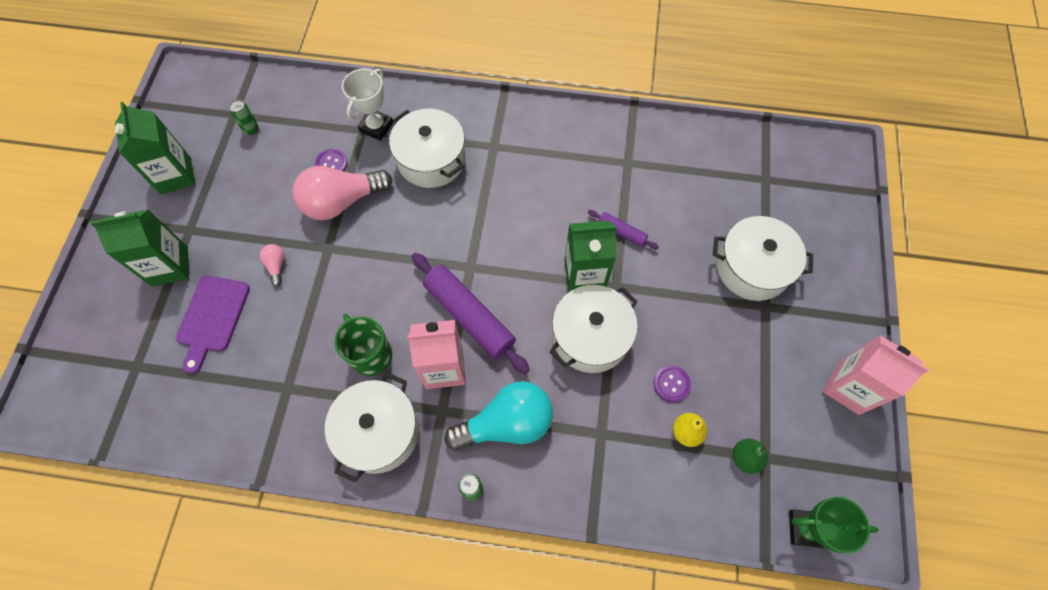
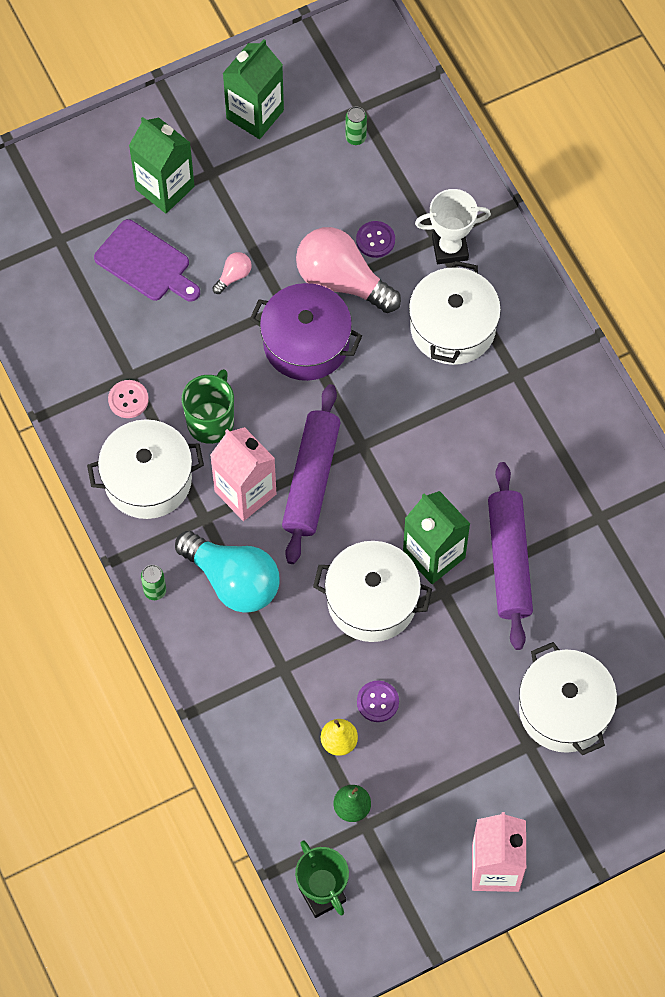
camera: 55 degrees right, 0 degrees up
(212, 317) = (145, 263): purple cutting board -> purple cutting board turned 120 degrees counterclockwise
(304, 403) = (128, 400): none -> pink button
(366, 253) = (306, 343): none -> purple pot
(621, 232) = (509, 561): purple rolling pin -> purple rolling pin, size x2.03

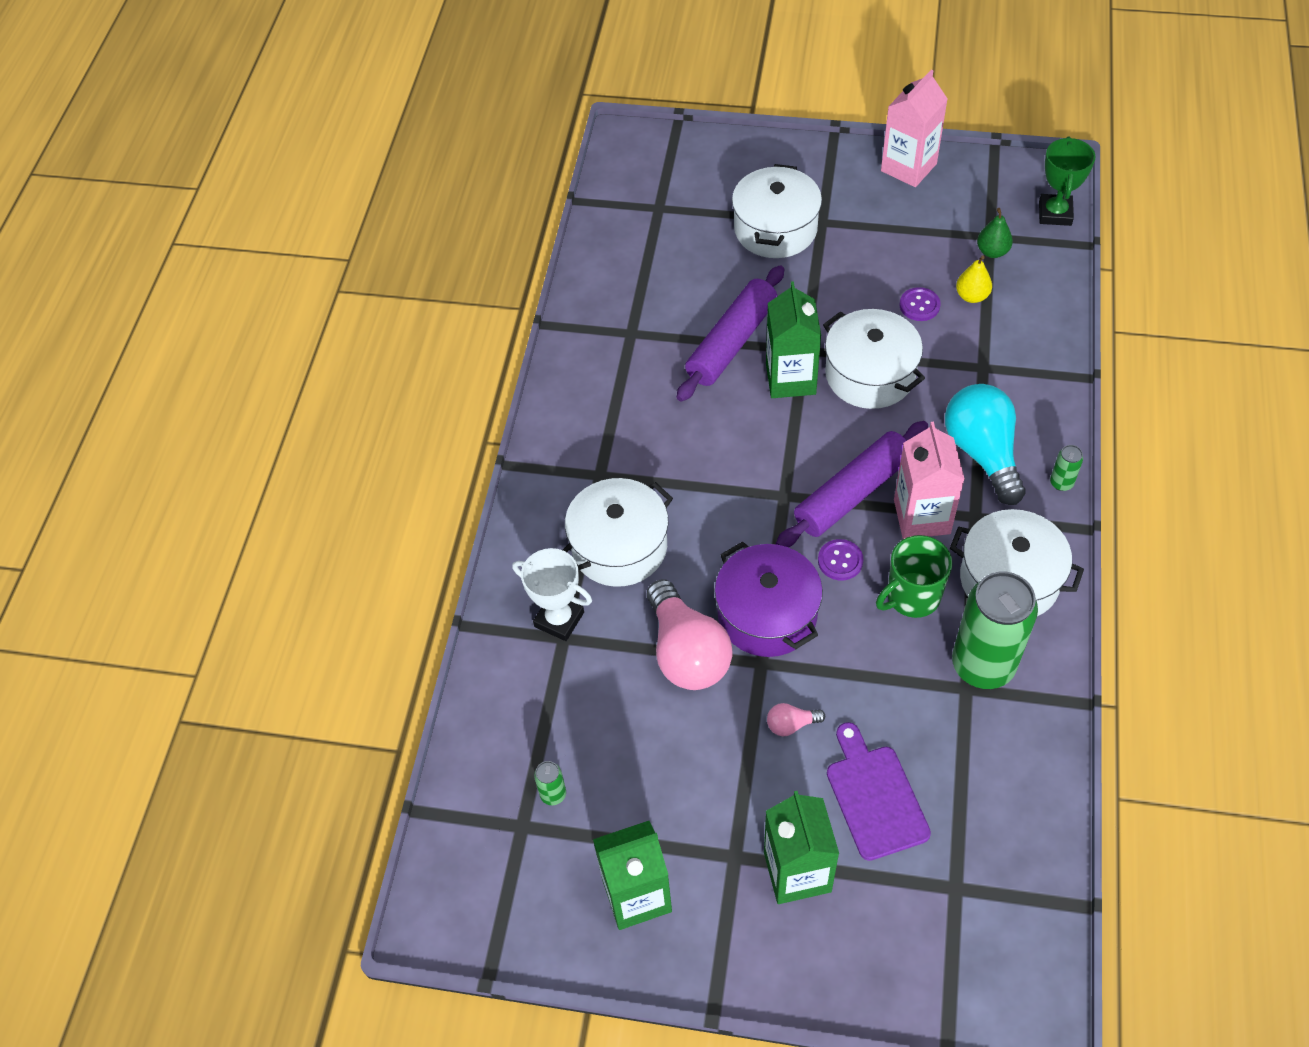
camera: 140 degrees left, 10 degrees down
(128, 400) = (983, 665): pink button -> green can
(375, 240) = (622, 672): purple button -> purple button (840, 561)

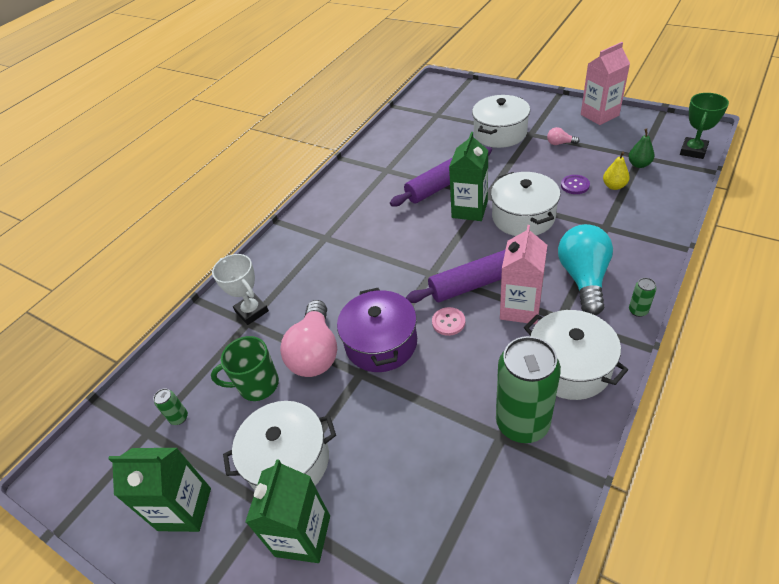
camera: 25 degrees right, 10 degrees down
(619, 547) = (312, 279): white pot -> white pot (288, 461)
(791, 724) = (358, 422): pink light bulb -> pink light bulb (560, 143)
(840, 561) = (448, 322): purple button -> pink button
(875, 797) = (391, 497): purple cutting board -> none
(912, 597) = (488, 359): green mug -> green mug (257, 385)

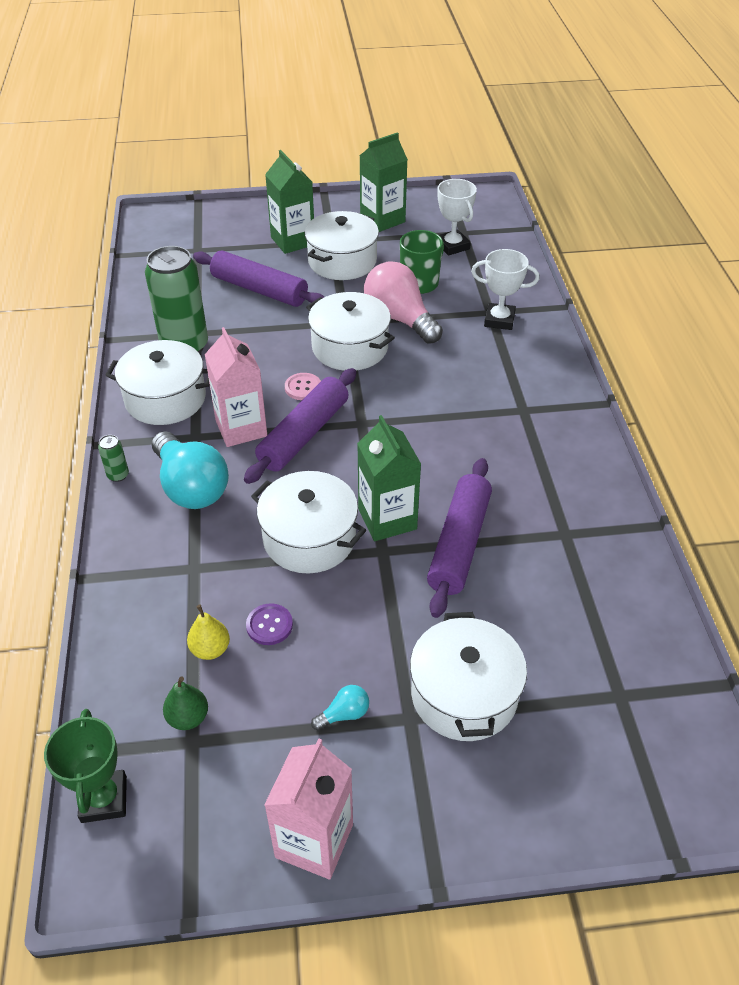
camera: 135 degrees right, 0 degrees up
(179, 418) = (452, 246): green can -> white trophy
(381, 343) = (350, 347): purple pot -> white pot
(400, 467) = (259, 290): none -> purple rolling pin
(560, 143) = (344, 714): pink light bulb -> turquoise light bulb

